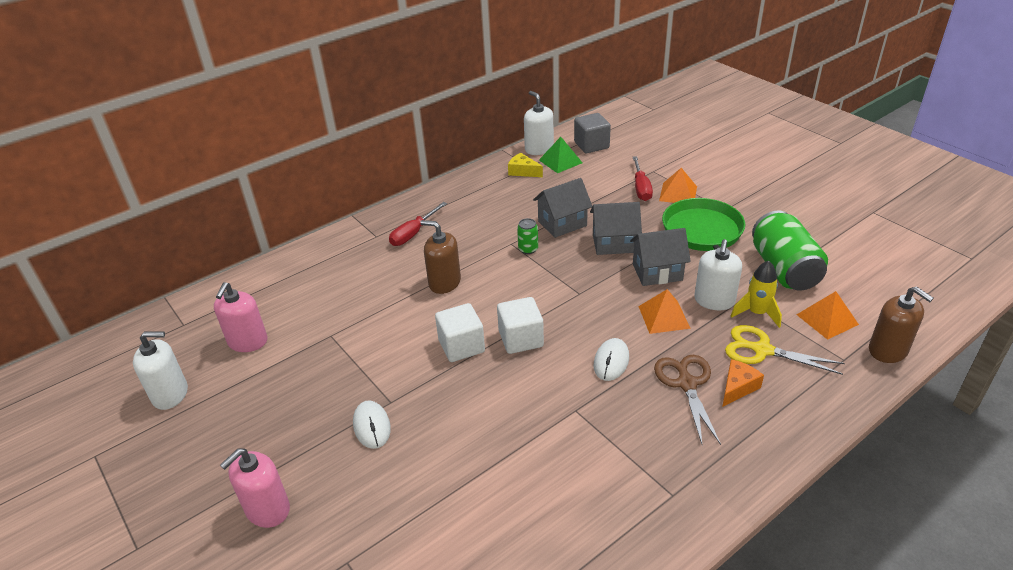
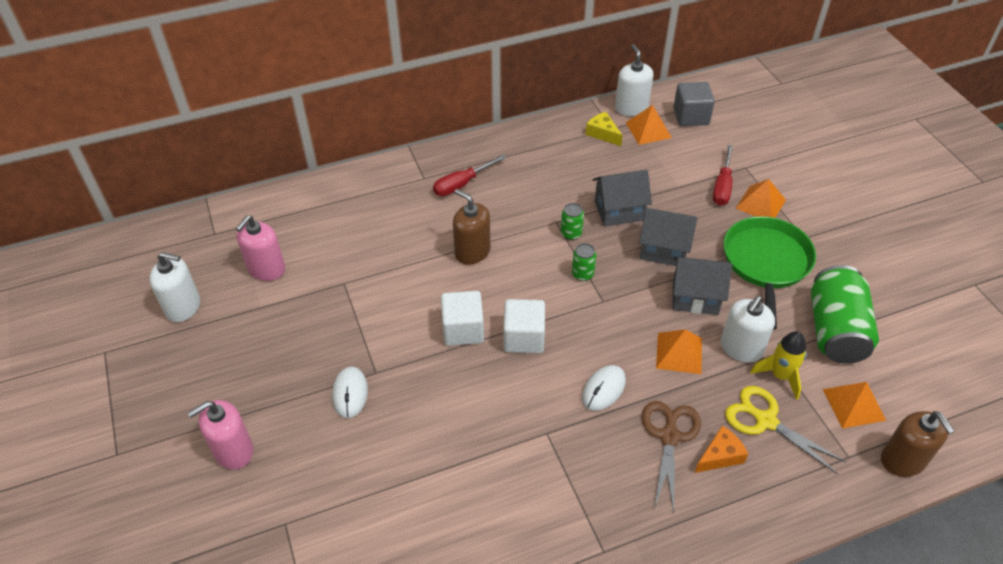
camera: 15 degrees right, 10 degrees up
(552, 277) = (582, 274): none -> green can
(560, 161) = (648, 130): green pyramid -> orange pyramid

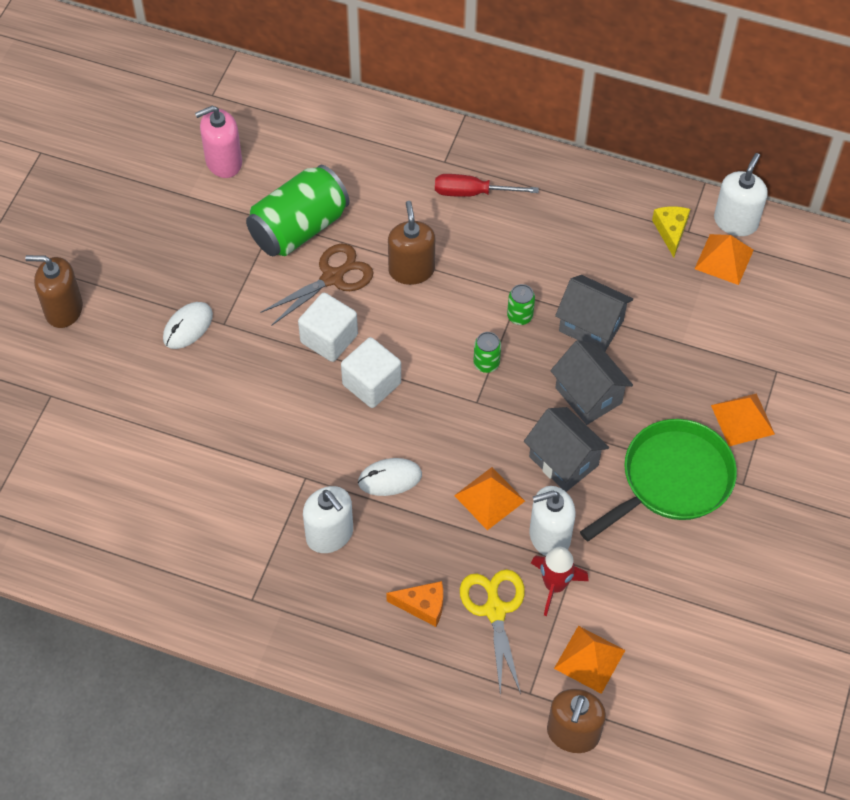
camera: 40 degrees right, 10 degrees up
(183, 307) = (129, 152): white soap dispenser -> white soap dispenser (330, 534)
(233, 451) = (63, 309): pink soap dispenser -> brown soap dispenser
(669, 437) = (399, 558): brown scissors -> brown scissors (332, 278)
(691, 116) = (788, 274): grey cube -> none
(722, 187) = (725, 374): red screwdriver -> none
(780, 376) = (555, 585): yellow rocket -> red rocket
(835, 330) = (657, 588): green can -> green can (299, 228)

